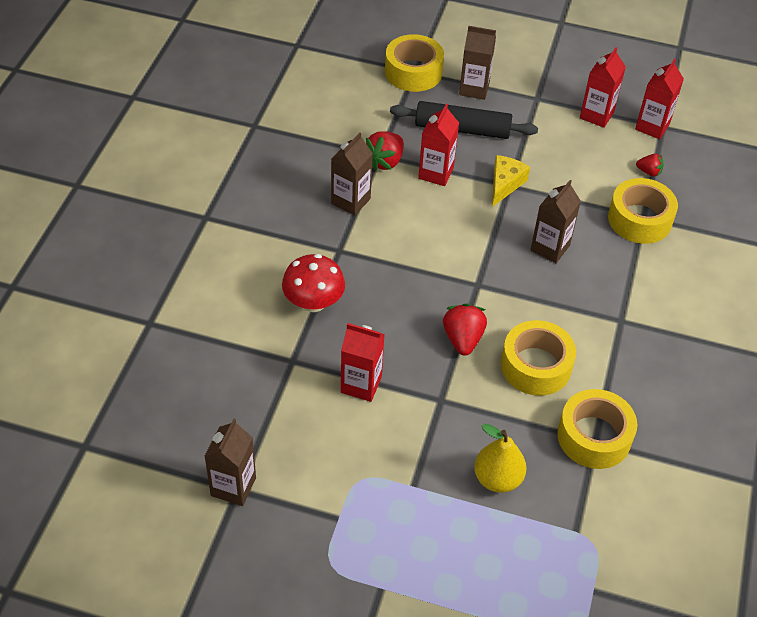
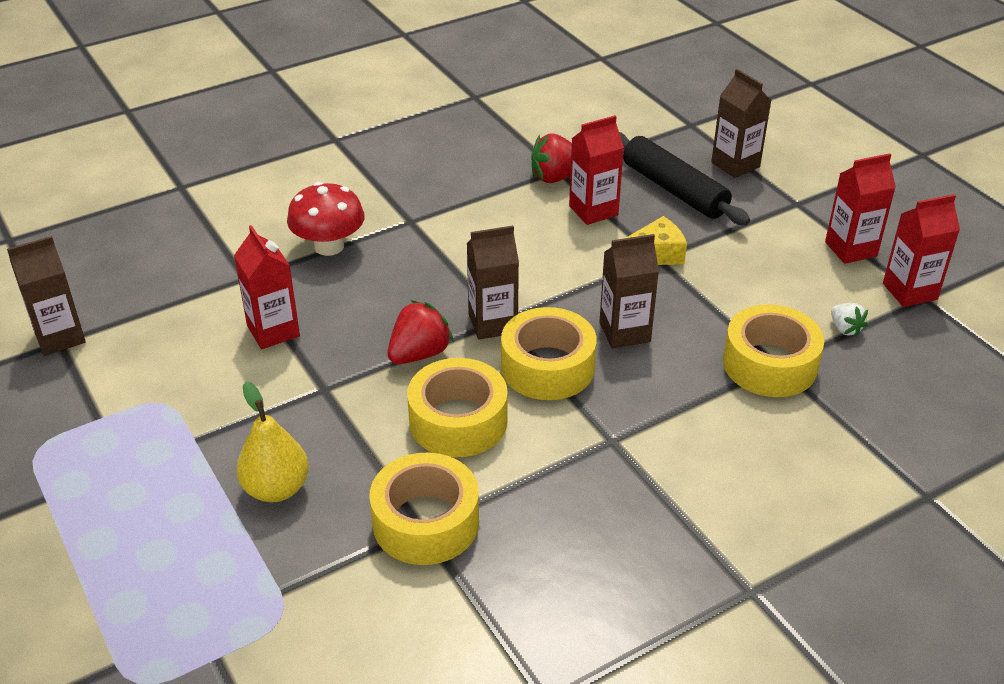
camera: 45 degrees right, 10 degrees down
(350, 201) = (477, 191): brown carton -> brown carton (493, 323)
(413, 72) = (688, 124): yellow tape -> yellow tape (547, 367)
(649, 172) = (845, 329): red strawberry -> white strawberry

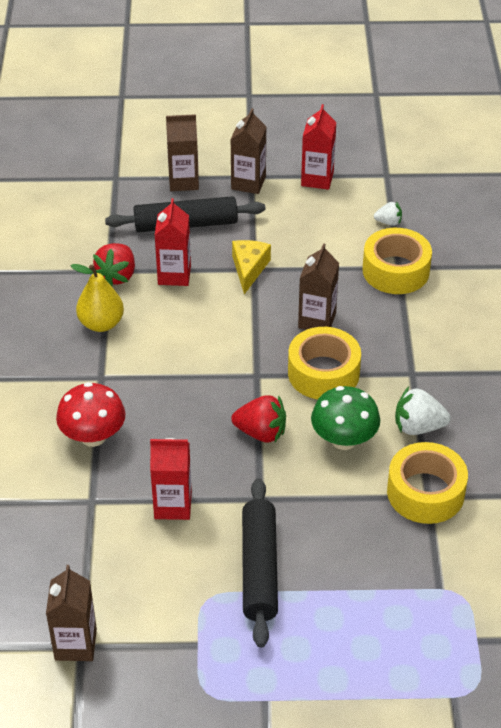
camera: 60 degrees left, 5 degrees up
(224, 425) = (259, 568): none -> black rolling pin
(276, 489) = (345, 559): yellow pear -> yellow pear (101, 323)
(419, 354) = (261, 432): red strawberry -> red strawberry turned 120 degrees clockwise
(458, 421) = (344, 439): yellow tape -> green mushroom
(493, 323) = (258, 381): brown carton -> brown carton (248, 183)
(527, 477) = (418, 427): none -> white strawberry
(909, 291) = (376, 177): red carton -> none

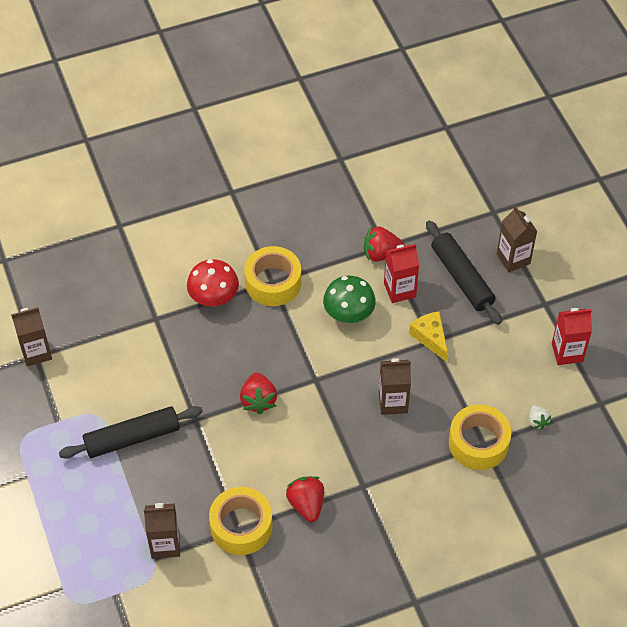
camera: 70 degrees right, 10 degrees up
(101, 323) = (326, 262): yellow pear -> none
(173, 505) = (169, 367): red carton -> none
(248, 183) = (535, 304): brown carton -> brown carton (165, 544)
(249, 269) = (430, 338): yellow cheese -> yellow cheese turned 105 degrees counterclockwise
(323, 373) = (337, 423): yellow tape -> yellow tape (273, 282)
(344, 439) = (273, 457): green mushroom -> green mushroom (348, 314)
(418, 427) = (306, 504): white strawberry -> red strawberry

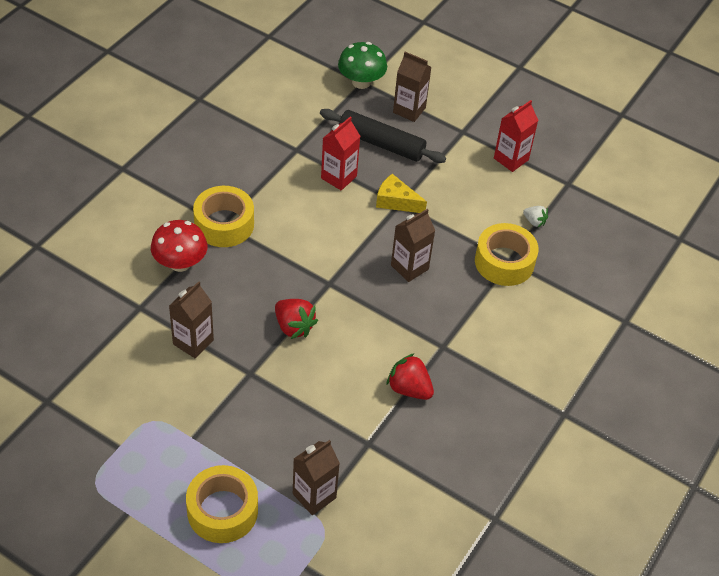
camera: 40 degrees left, 5 degrees down
(36, 352) = (44, 398): brown carton -> brown carton (193, 342)
(132, 438) = (204, 421): black rolling pin -> none
(241, 526) = (369, 439): yellow tape -> yellow tape (222, 511)
(348, 314) = (312, 217): green mushroom -> green mushroom (361, 82)
(381, 253) = (298, 156): red strawberry -> none

